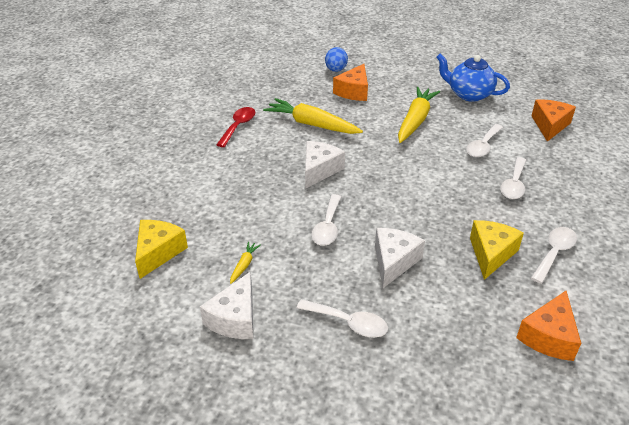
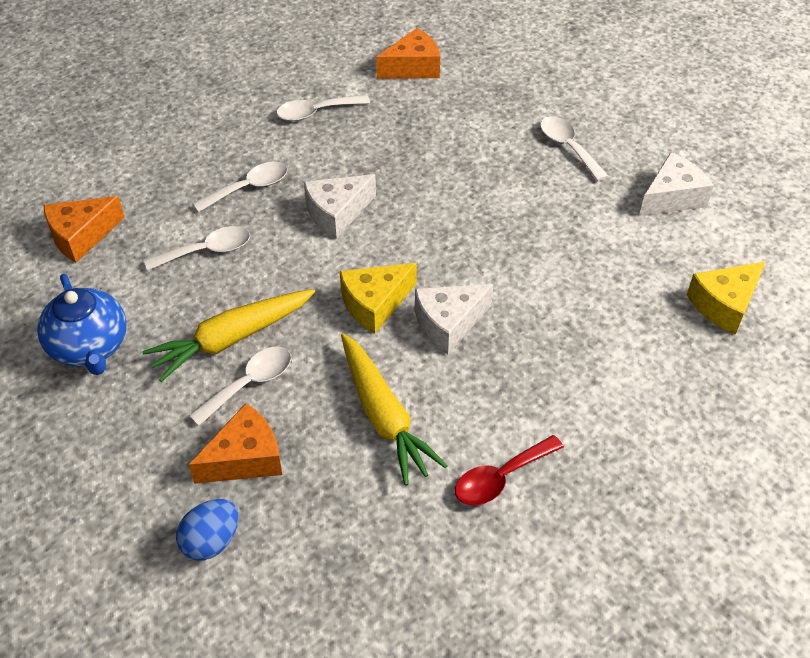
camera: 145 degrees left, 10 degrees up
(244, 265) = (632, 243): yellow carrot -> none
(327, 227) = (508, 242): white spoon -> white spoon (250, 383)
(394, 262) = (474, 175): white cheese -> white cheese (337, 213)
(491, 254) = (373, 138): yellow cheese -> yellow cheese (375, 304)

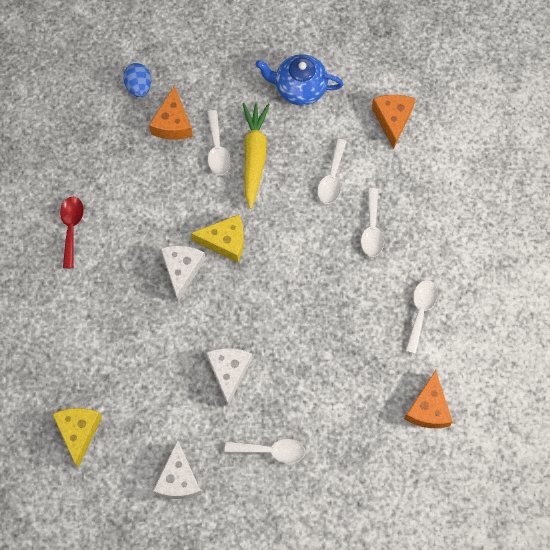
camera: 125 degrees right, 20 degrees up
(337, 213) = (313, 266): white cheese -> white cheese (229, 372)
(375, 304) = (225, 241): yellow cheese -> yellow cheese turned 90 degrees clockwise
(384, 416) = (148, 199): yellow carrot -> none

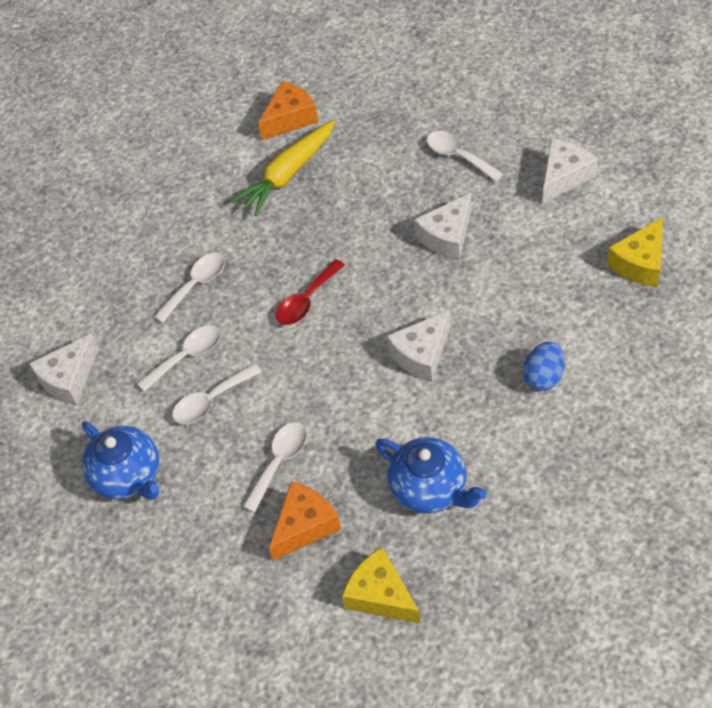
camera: 135 degrees left, 15 degrees down
(71, 228) = (516, 472): red spoon -> red spoon (306, 301)
(116, 187) = (430, 489): none -> blue teapot
(139, 87) = (309, 602): blue egg -> blue egg (543, 377)
(225, 241) = (353, 357): yellow cheese -> yellow cheese (381, 595)
(254, 156) = (246, 428): yellow carrot -> yellow carrot (288, 174)
(392, 120) = (69, 379): orange cheese -> white cheese
(420, 311) = (222, 192): white spoon -> white spoon (211, 401)

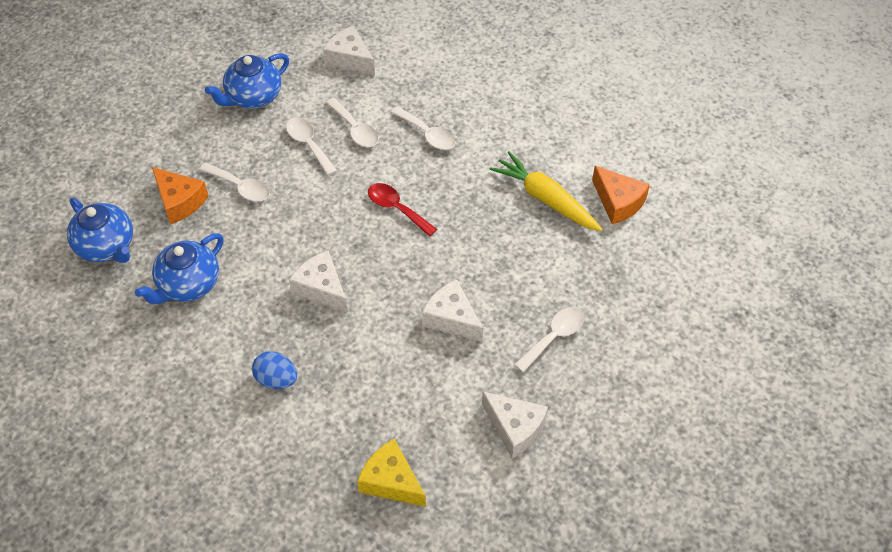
camera: 85 degrees right, 0 degrees up
(381, 595) = (107, 246): yellow cheese -> blue teapot

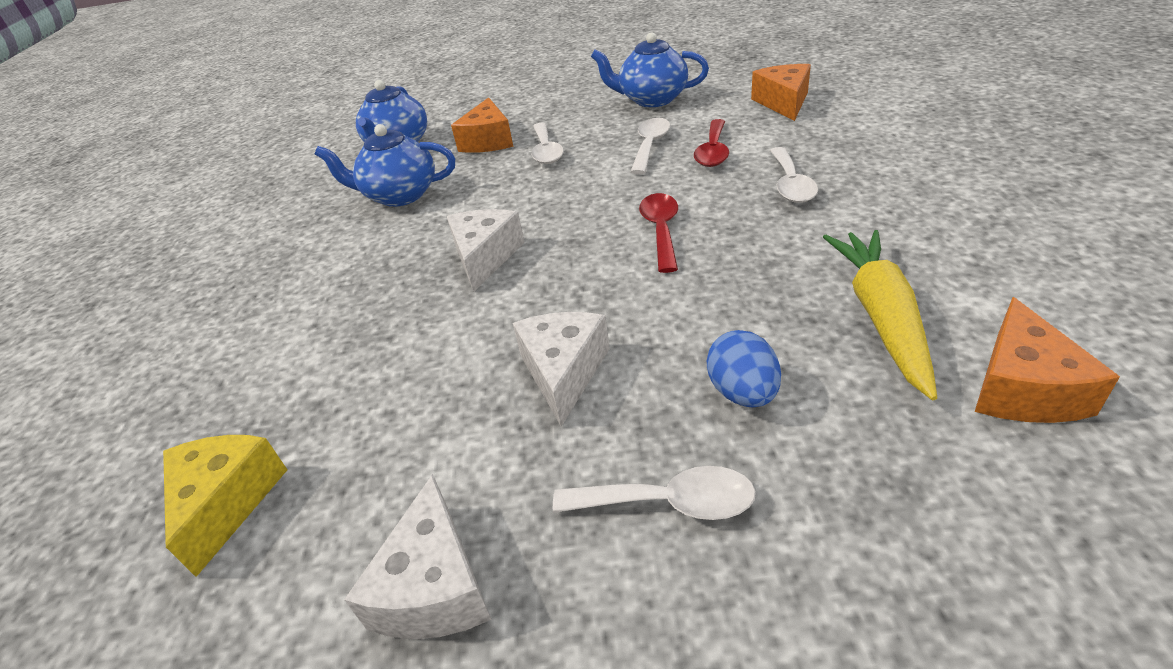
camera: 55 degrees right, 15 degrees down
(276, 379) = (328, 307): blue egg -> blue egg (742, 393)
(350, 59) = (783, 102): white cheese -> orange cheese
(355, 129) = (713, 151): white spoon -> red spoon

